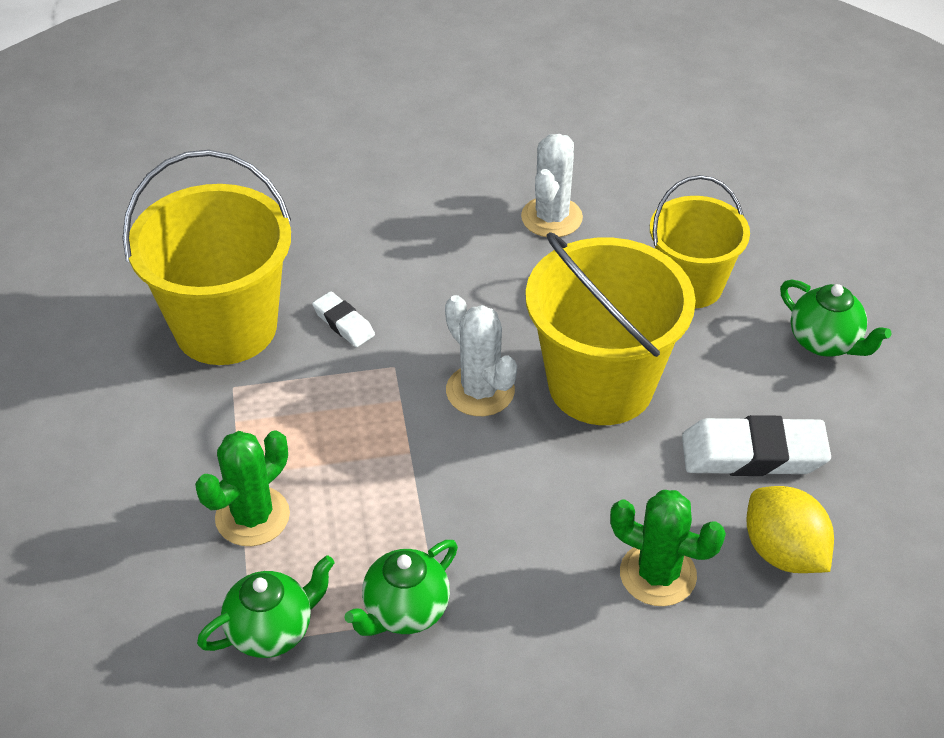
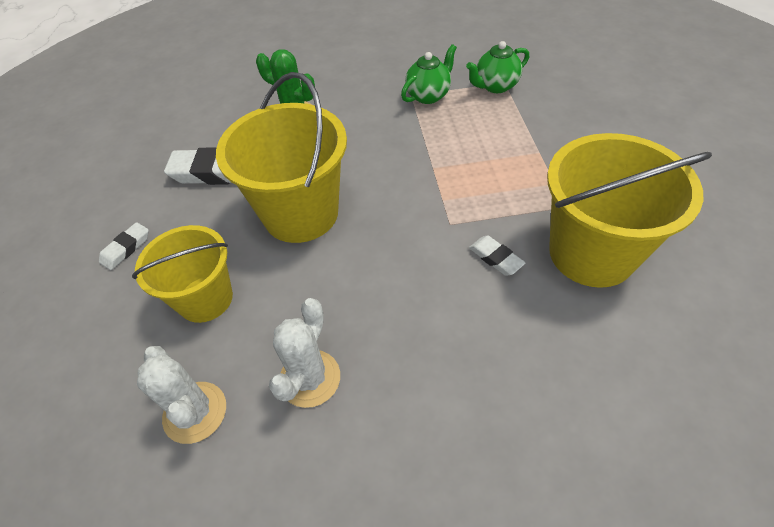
camera: 175 degrees left, 5 degrees up
(252, 516) = (523, 132): green cactus -> none
(480, 391) = (386, 207): white cactus -> white cactus (195, 412)
(783, 552) = (224, 125): yellow lemon -> none
(825, 342) = (126, 248): green teapot -> white eraser

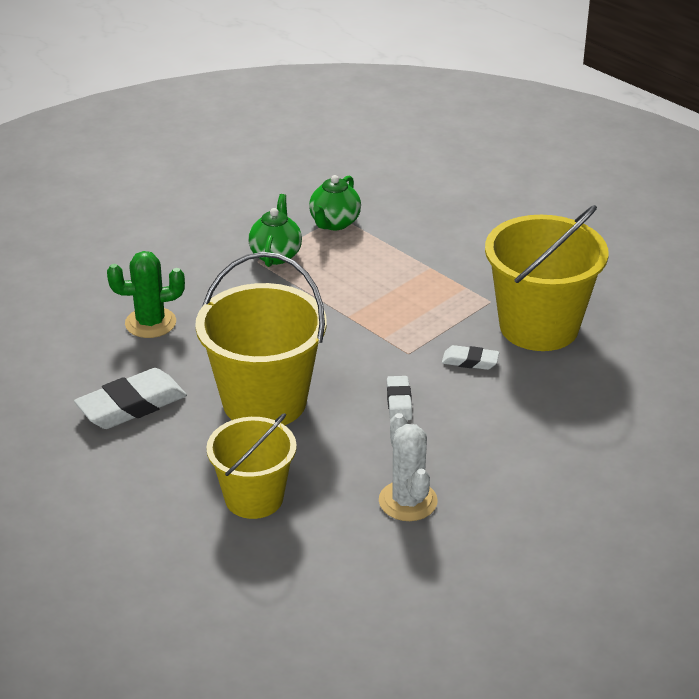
camera: 40 degrees left, 15 degrees down
(126, 248) = (121, 502): white eraser -> white eraser (399, 402)
(195, 412) = (341, 564): white cactus -> none

